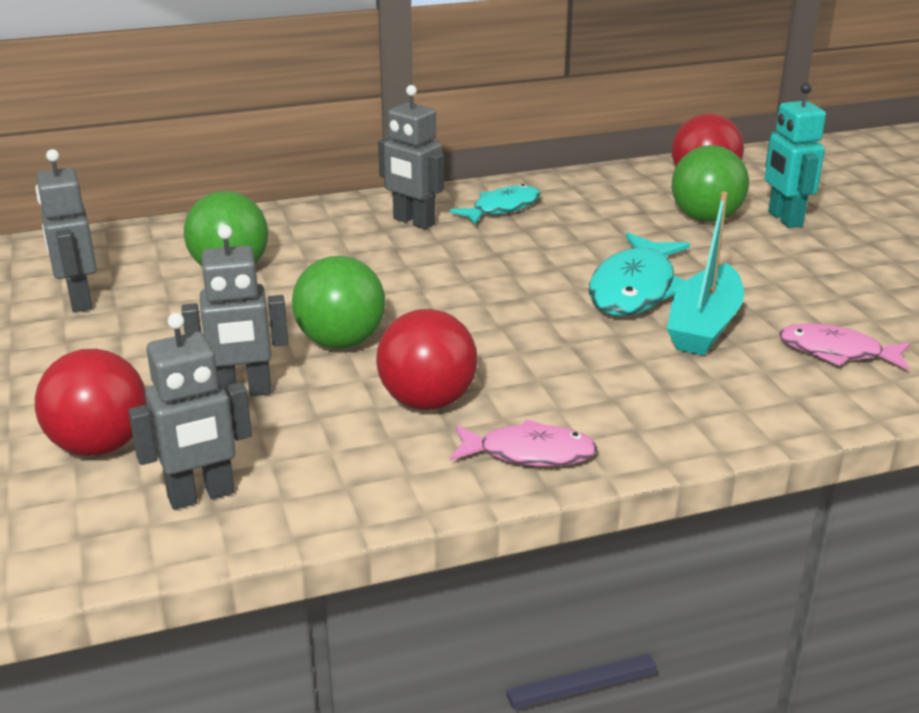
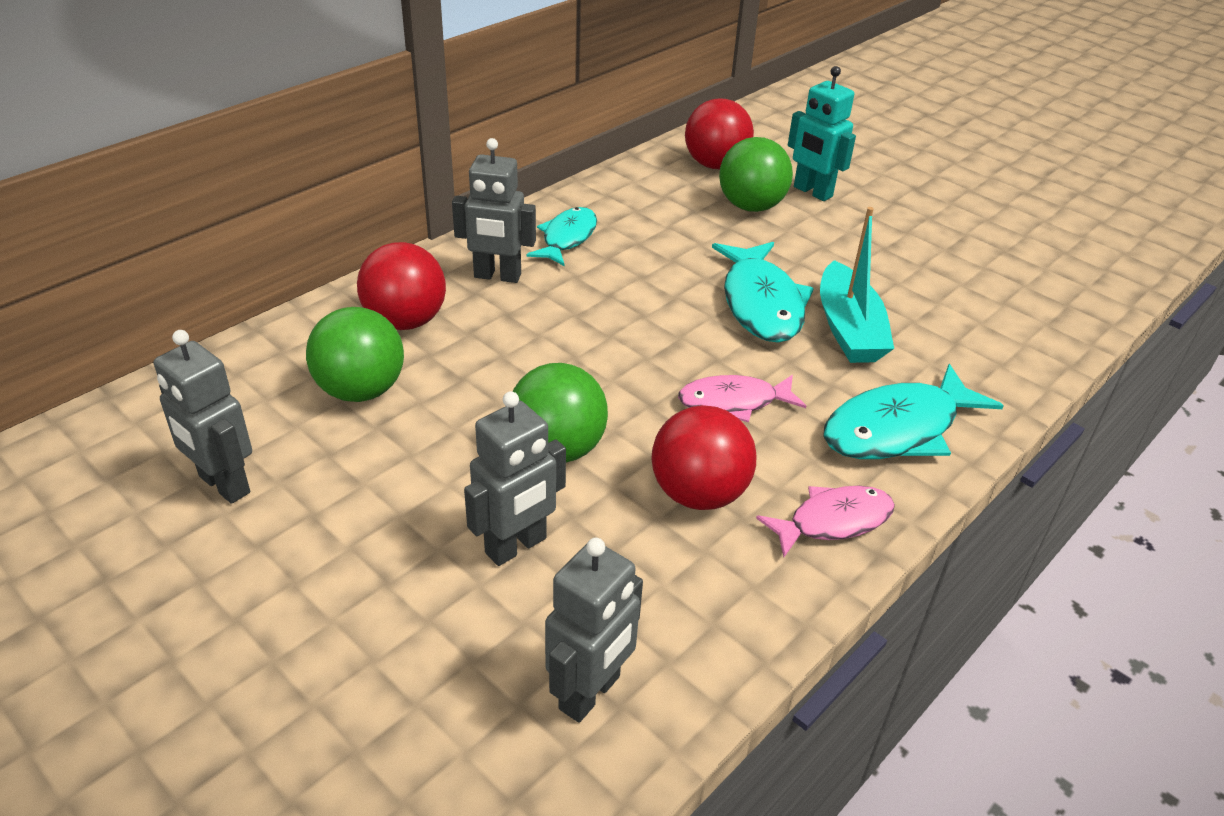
camera: 30 degrees left, 10 degrees up
(100, 446) = (427, 673): red ball -> red ball (405, 321)
(671, 408) = (898, 429): none -> turquoise fish
(837, 352) = (965, 327): pink fish -> pink fish (734, 402)

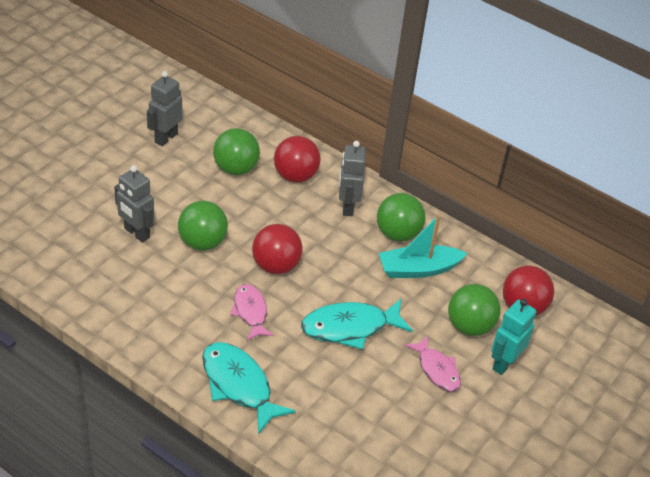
camera: 80 degrees right, 5 degrees up
(567, 238) = (398, 234): turquoise fish -> green ball
(590, 693) = (57, 262): grey robot -> none
(698, 494) = (176, 296): red ball -> red ball (276, 266)
(833, 521) = (162, 349): pink fish -> pink fish (437, 369)
(848, 329) = (333, 370): turquoise boat -> turquoise boat (418, 269)

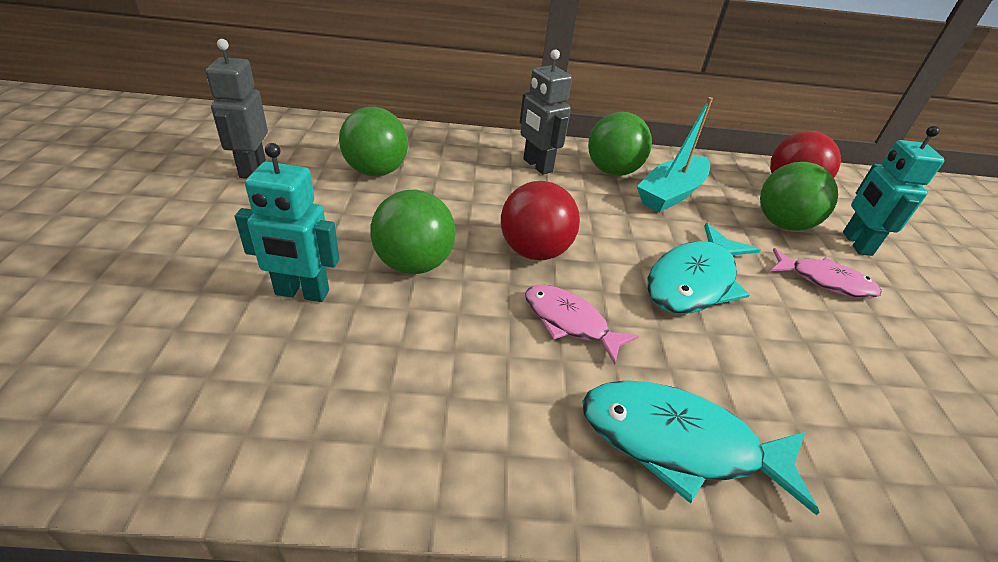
camera: 35 degrees left, 5 degrees down
(136, 233) = (302, 293): grey robot -> turquoise robot
(295, 176) = (452, 157): red ball -> none

